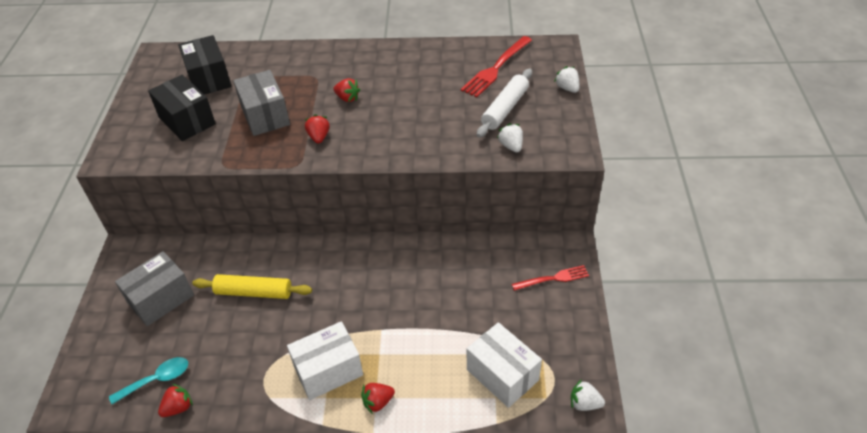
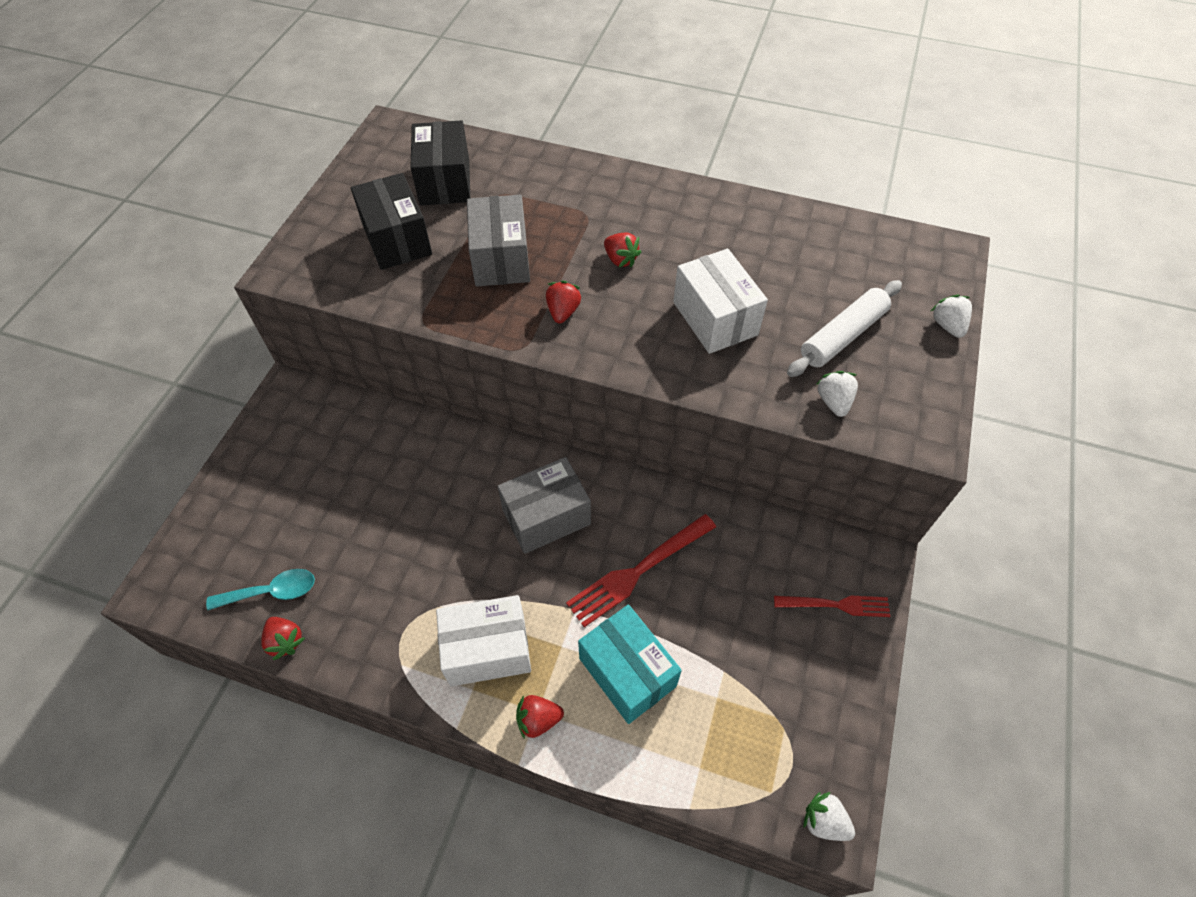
camera: 15 degrees right, 10 degrees up
(161, 299) = (310, 475): grey box -> grey box (546, 517)
(178, 407) = (285, 641): red strawberry -> red strawberry turned 75 degrees clockwise
(254, 292) = (427, 501): yellow rolling pin -> none
(429, 356) = (627, 672): none -> turquoise box
(496, 68) = (848, 264): red fork -> red fork (638, 571)
(502, 375) = (720, 735): white box -> white box (715, 318)

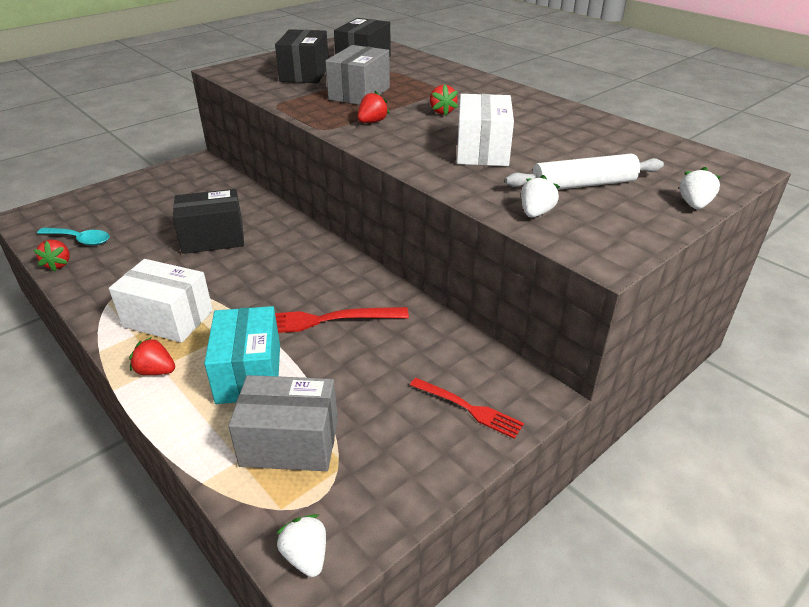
camera: 30 degrees right, 20 degrees down
(428, 512) = (213, 238): none -> black box
(546, 517) = (287, 268): grey box -> grey box (290, 442)

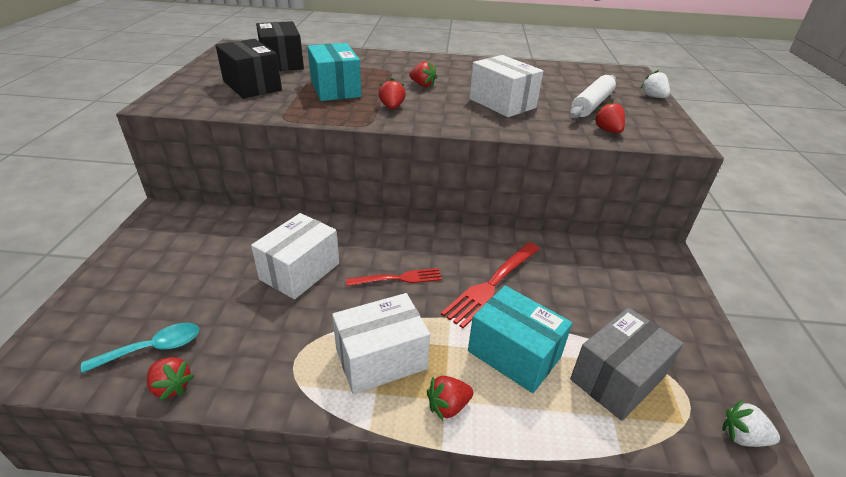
camera: 45 degrees left, 0 degrees up
(213, 238) = (300, 271): black box -> white box
(359, 94) = (335, 89): grey box -> turquoise box
(468, 408) = (653, 283): red fork -> red fork (398, 278)
(536, 213) = (607, 130): white strawberry -> red strawberry

